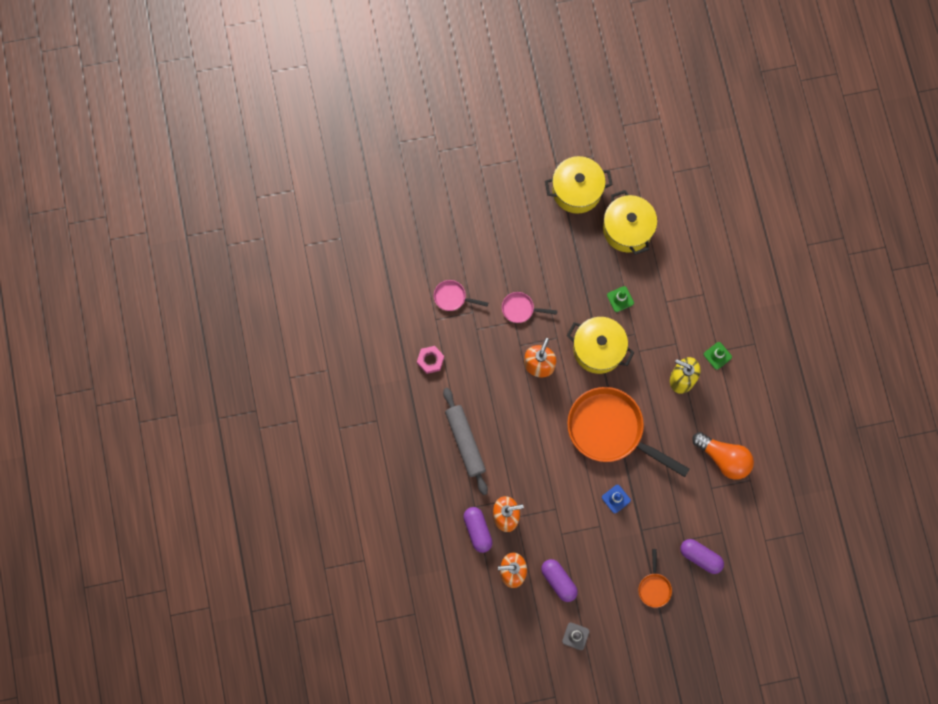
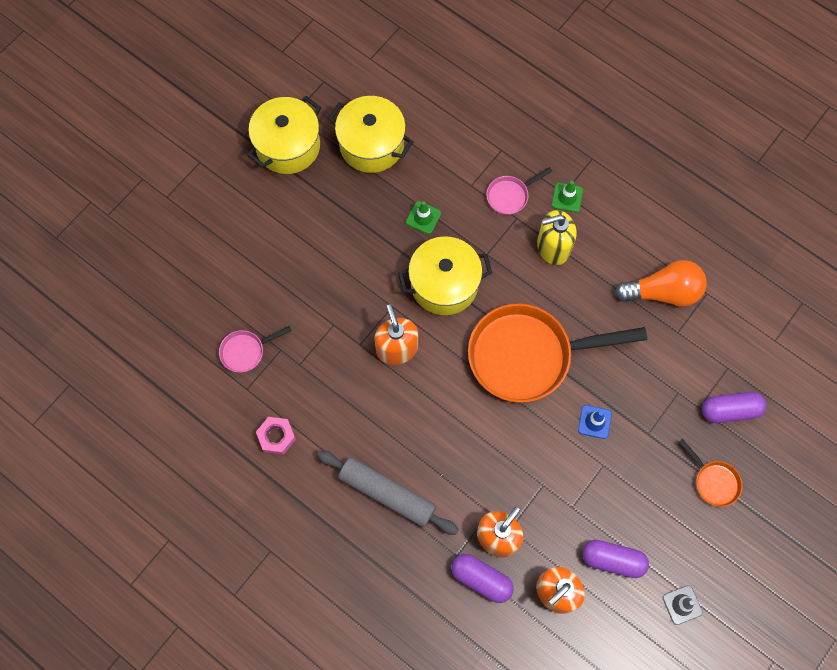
camera: 40 degrees left, 5 degrees down
(520, 309) = (329, 307): pink pan -> pink pan (510, 196)

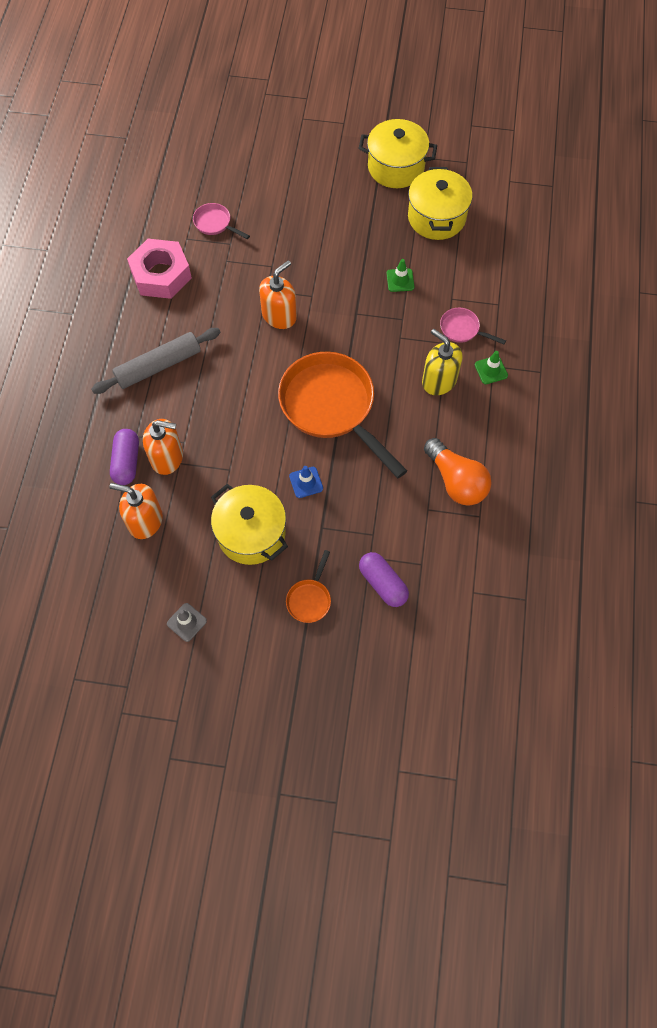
camera: 60 degrees right, 5 degrees down
(276, 437) = (161, 275): pink nut -> pink nut, size x1.86
(387, 494) = (158, 366): grey rolling pin -> grey rolling pin turned 60 degrees clockwise
(444, 284) = (353, 321): yellow pot -> yellow pot (251, 533)
(613, 560) = (195, 551): purple capsule -> none

